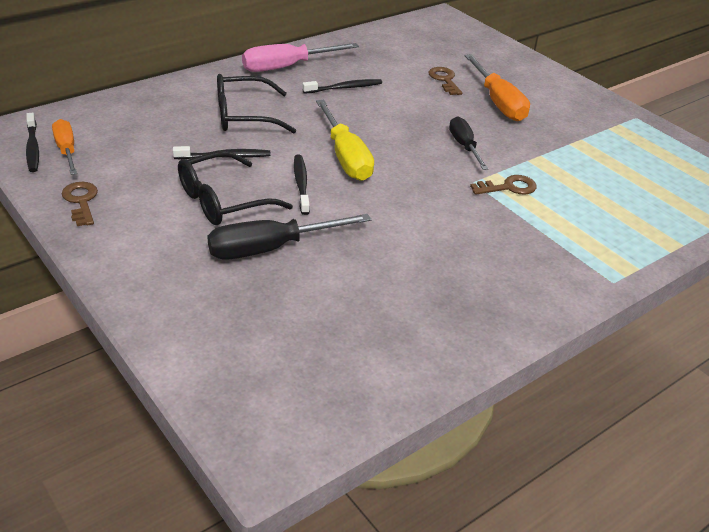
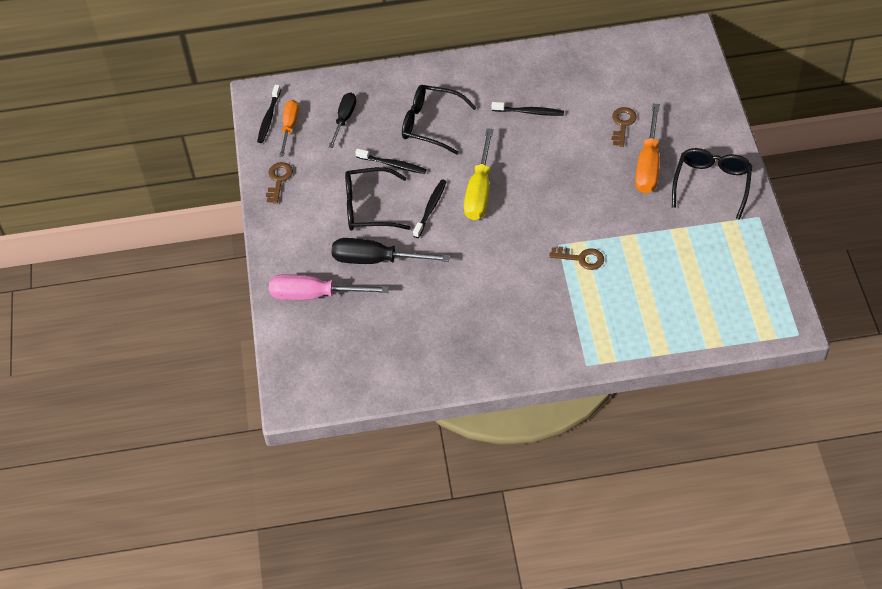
camera: 35 degrees right, 15 degrees up
(287, 67) = (498, 73): pink screwdriver -> pink screwdriver (314, 295)
(464, 146) = (580, 206): black screwdriver -> black screwdriver (344, 119)
(570, 104) = (712, 184): none -> black glasses

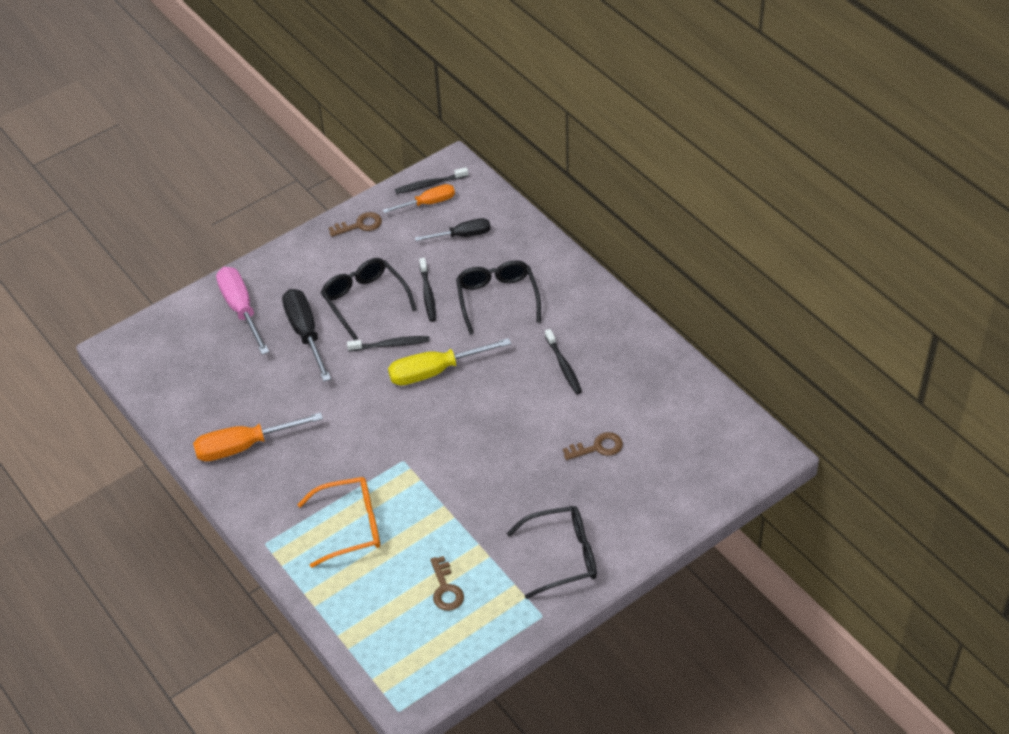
camera: 60 degrees right, 5 degrees down
(581, 258) = (395, 486): brown key -> brown key (445, 589)
(604, 302) = (350, 526): none -> orange glasses
(648, 165) = (555, 491): orange screwdriver -> orange screwdriver (244, 446)

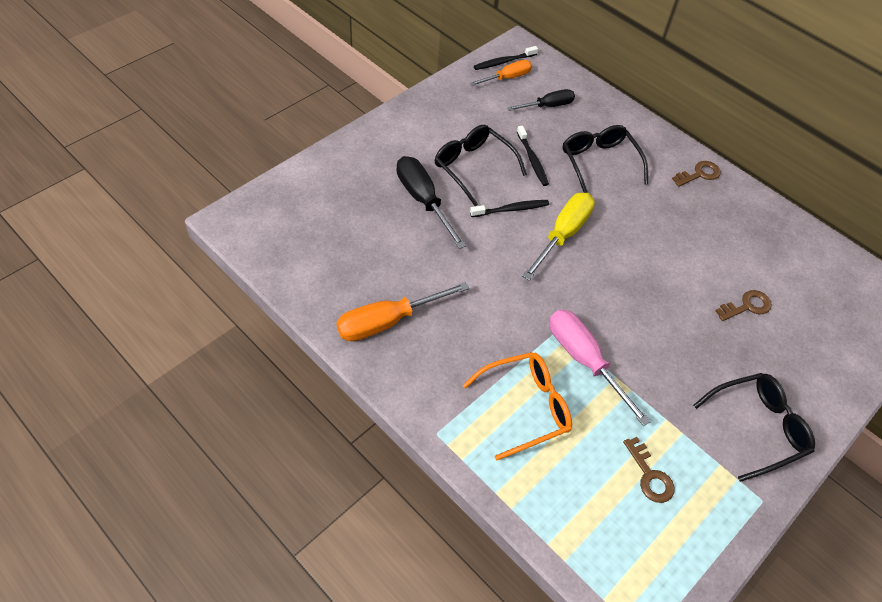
camera: 15 degrees left, 5 degrees up
(241, 309) = (352, 178): pink screwdriver -> pink screwdriver (584, 360)
(360, 225) = (449, 98): brown key -> brown key (699, 174)
(435, 371) = (563, 234): yellow screwdriver -> yellow screwdriver turned 150 degrees clockwise
(563, 366) = (684, 225): black toothbrush -> none

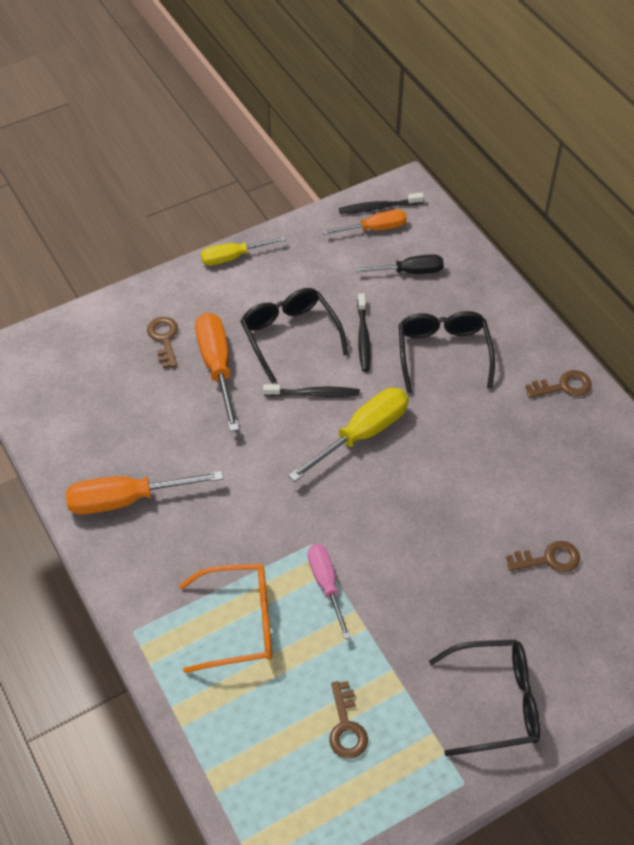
camera: 20 degrees right, 0 degrees up
(369, 184) = (164, 338): none -> brown key
(402, 113) = (233, 257): none -> yellow screwdriver
(423, 200) = (217, 367): black screwdriver -> orange screwdriver
(584, 360) = (326, 585): pink screwdriver -> pink screwdriver, size x0.65

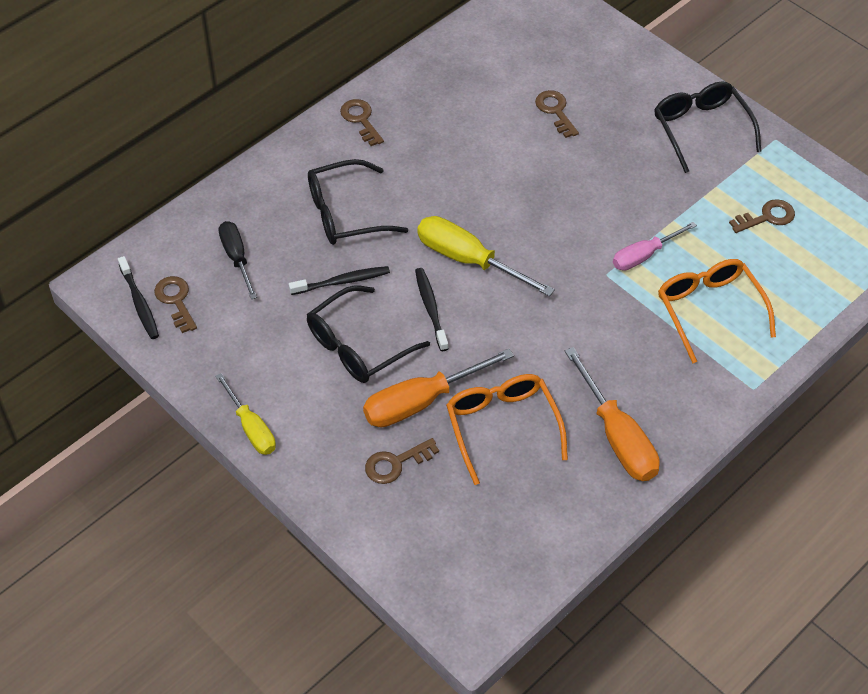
camera: 105 degrees left, 0 degrees up
(170, 417) = (502, 427): none -> orange glasses
(374, 229) = (176, 300): orange screwdriver -> brown key

